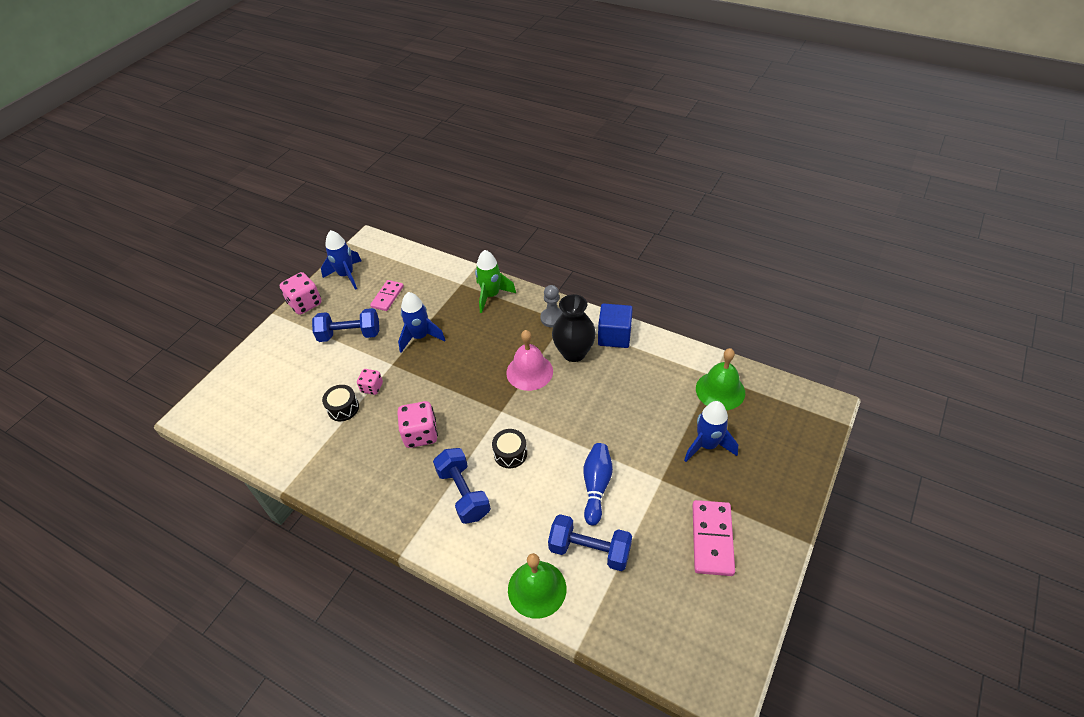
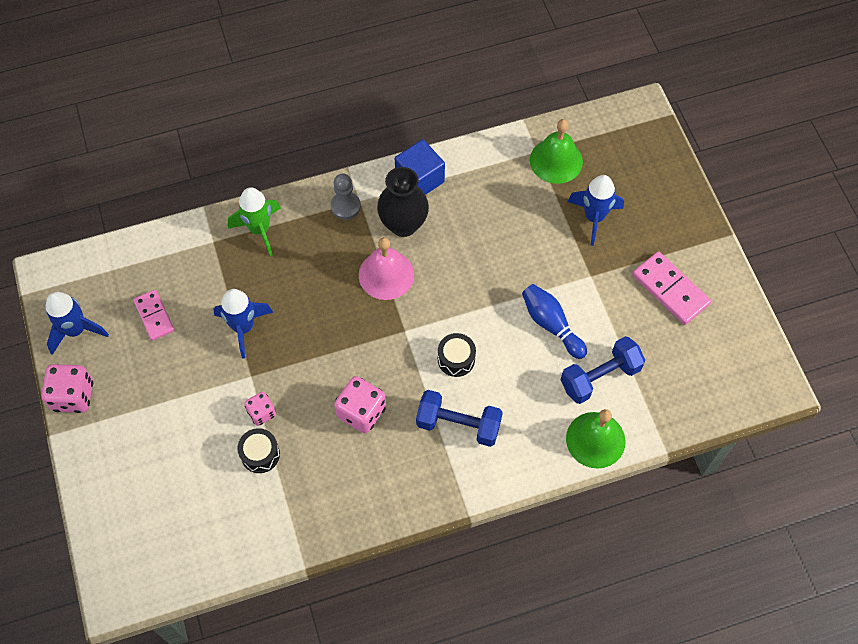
camera: 50 degrees left, 15 degrees up
(350, 335) = (168, 385): blue dumbbell -> none

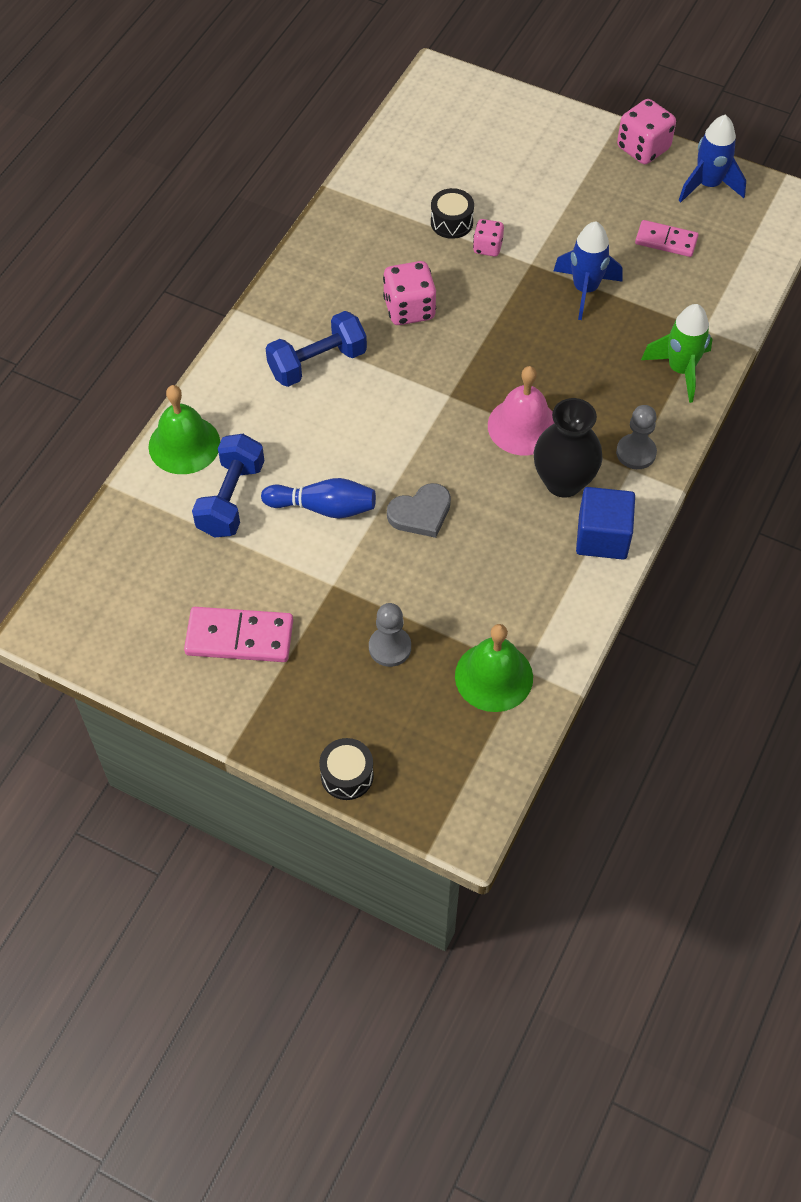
camera: 135 degrees right, 5 degrees down
(456, 359) = (377, 409): black drum -> black drum (347, 775)
(500, 274) = (421, 513): none -> grey heart
(594, 217) = (390, 647): blue rocket -> grey pawn

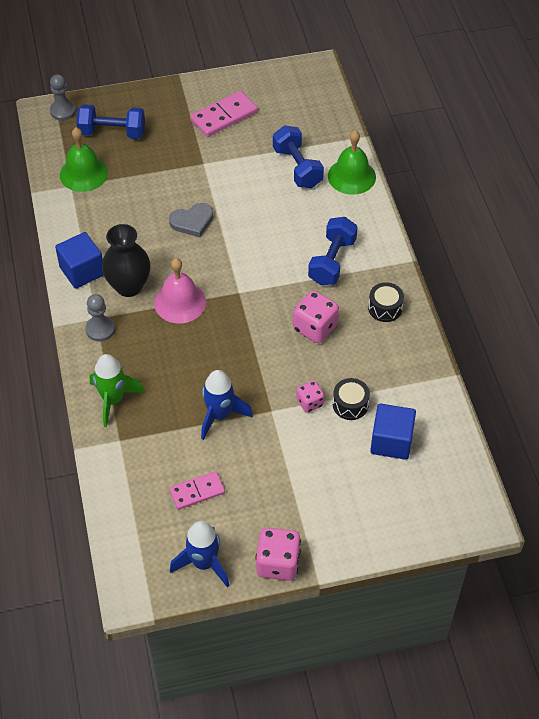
camera: 140 degrees right, 5 degrees down
(323, 507) = (246, 193): blue bowling pin -> none
(347, 775) = (117, 98): black drum -> black drum (385, 308)
(390, 647) = (147, 155): grey pawn -> grey pawn (63, 111)
(403, 717) = (112, 132): none -> blue dumbbell
(421, 513) = (192, 221): grey heart -> grey heart turned 135 degrees counterclockwise
(448, 172) = (391, 441): none -> blue cube

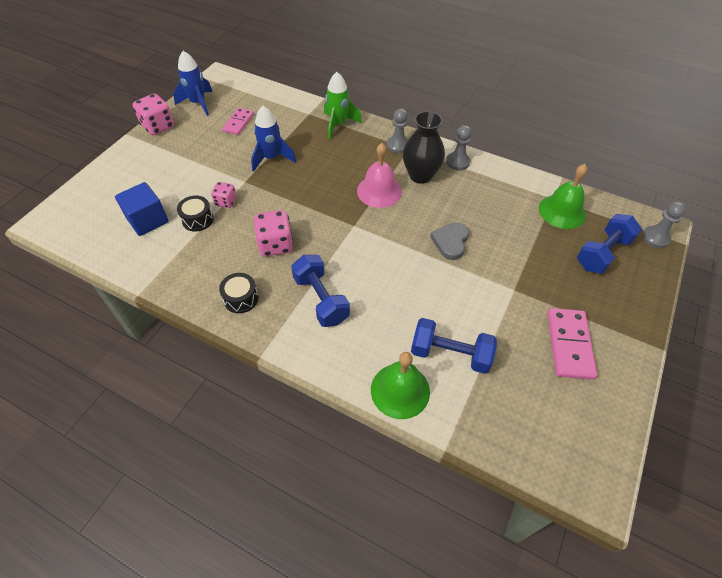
camera: 130 degrees right, 0 degrees up
(82, 271) = (457, 162): blue cube -> grey pawn

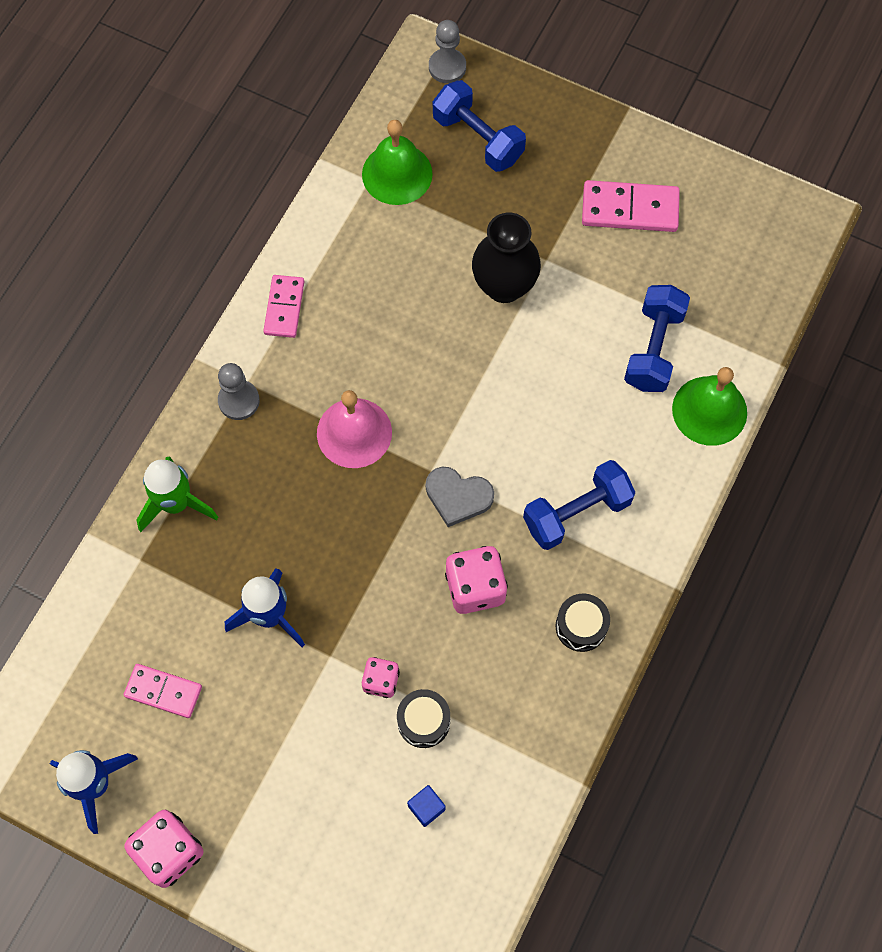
camera: 90 degrees left, 15 degrees up
(147, 220) = (426, 807): blue cube -> blue cube, size x0.50
(420, 175) = (317, 367): black vase -> black vase (504, 286)
(450, 242) = (462, 333): grey heart -> grey heart (458, 497)
(457, 162) = (284, 308): grey pawn -> pink domino

